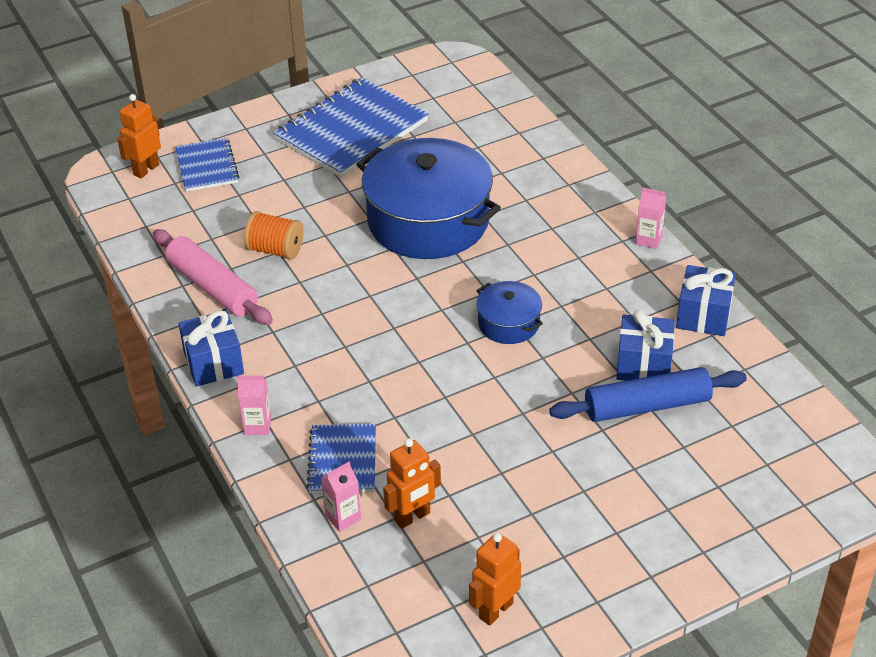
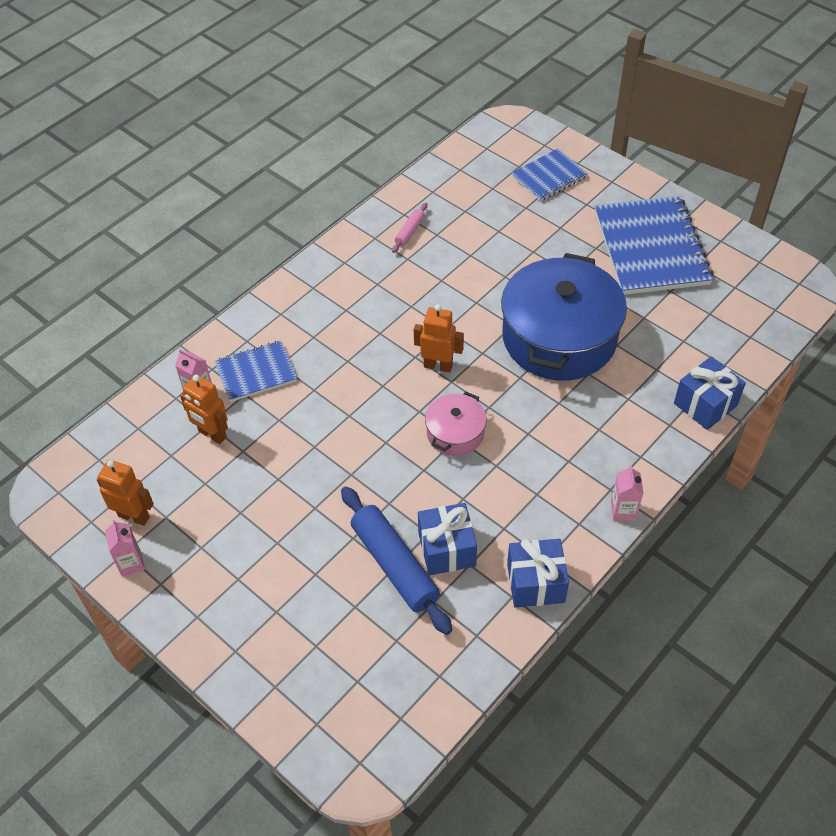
camera: 70 degrees right, 10 degrees up
(146, 169) = (525, 144): orange robot -> orange robot (438, 365)
(212, 287) = (410, 231): pink rolling pin -> pink rolling pin, size x0.48
(214, 363) = (328, 262): blue gift -> blue gift (705, 404)
(257, 425) = (274, 310): pink carton -> pink carton (131, 563)
(275, 250) = (470, 252): orange spool -> none
(351, 131) = (650, 247): blue notebook -> blue notebook turned 60 degrees clockwise
(508, 323) = (455, 433): blue pot -> pink pot

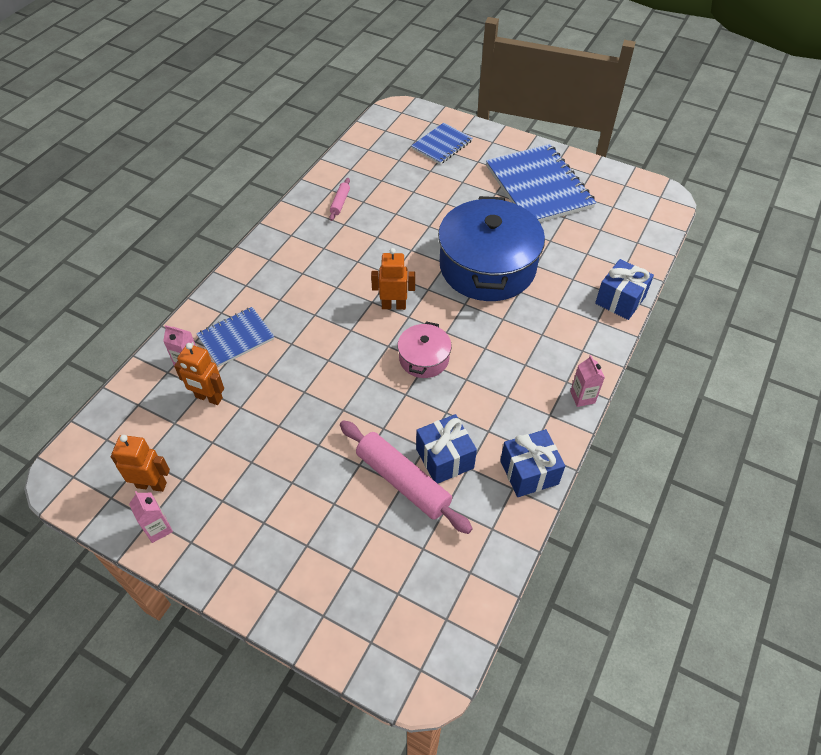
camera: 15 degrees left, 0 degrees up
(395, 565) = (403, 481): blue rolling pin -> pink rolling pin

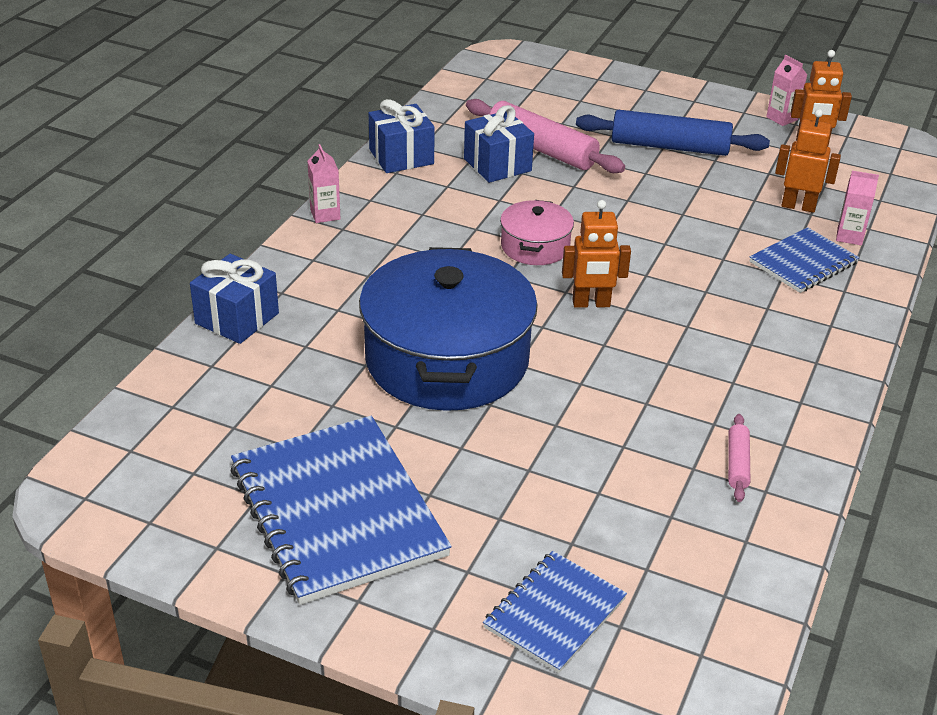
camera: 175 degrees right, 15 degrees down
(285, 482) = (669, 147): none -> blue rolling pin

